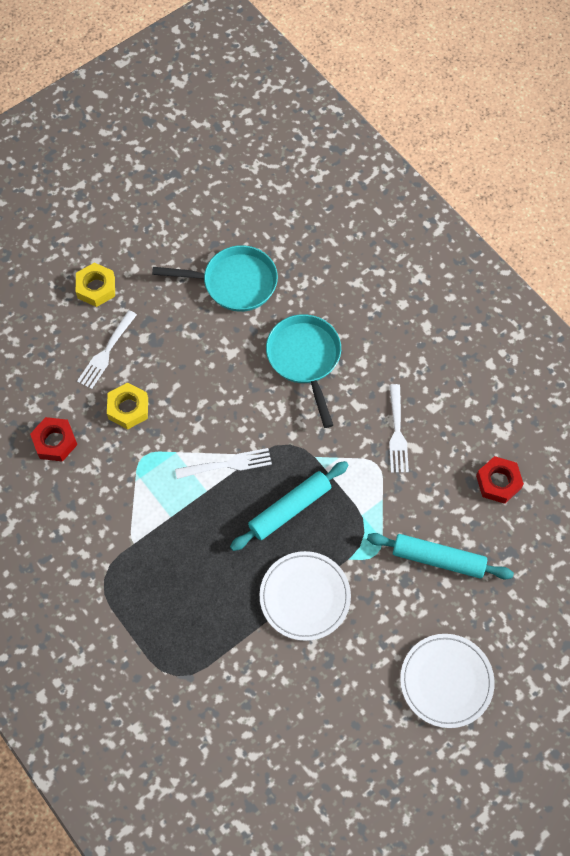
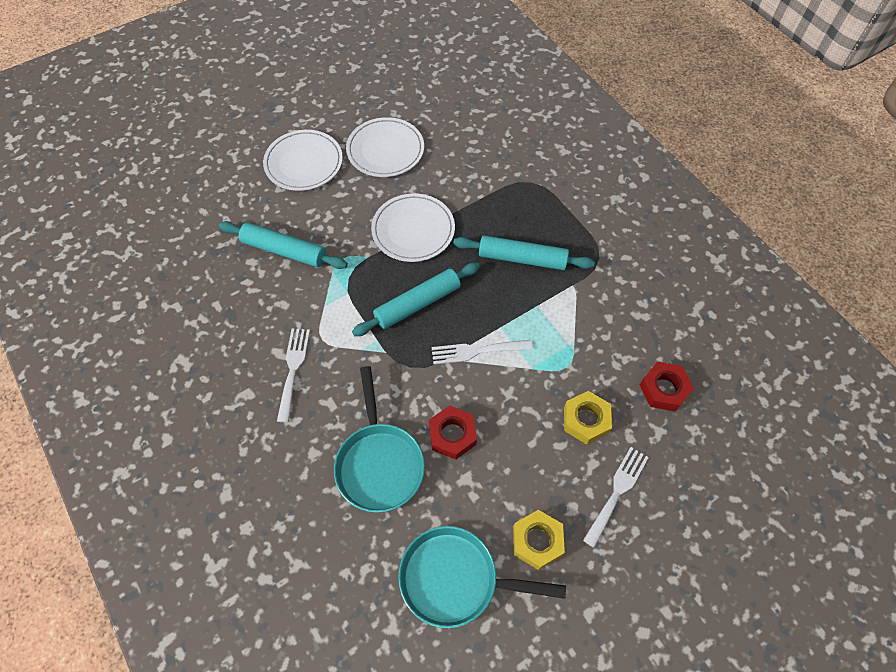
camera: 175 degrees left, 5 degrees down
(96, 288) = (638, 587): yellow nut -> yellow nut (537, 541)
(185, 571) = (522, 258): none -> turquoise rolling pin
(352, 710) = (385, 150): none -> white plate
(498, 482) = (204, 312): red nut -> red nut (452, 435)

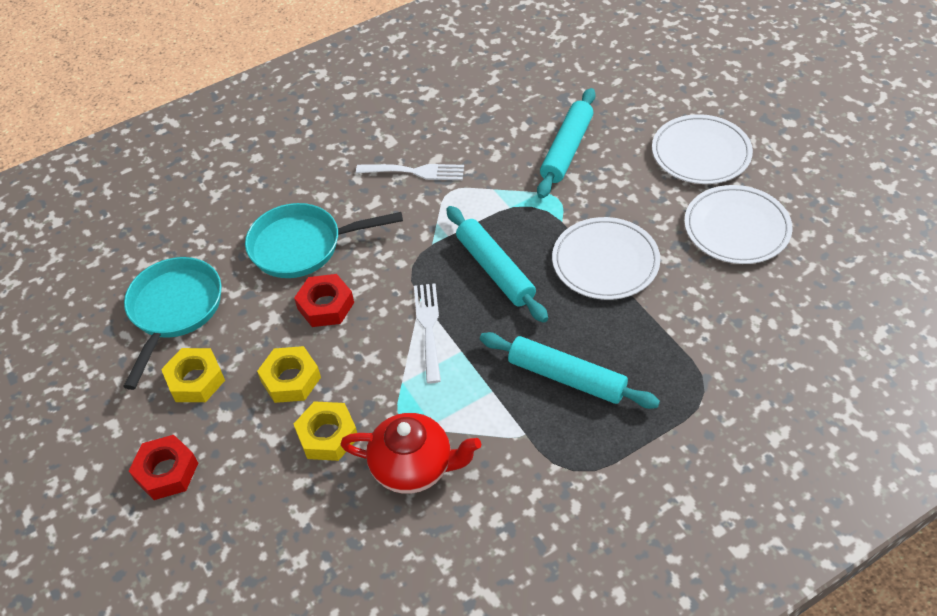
camera: 95 degrees right, 10 degrees down
(522, 258) = (567, 377): turquoise rolling pin -> turquoise rolling pin turned 75 degrees counterclockwise
(533, 456) = (291, 379): none -> yellow nut
(607, 356) = (413, 467): none -> red teapot
(617, 492) = (234, 461): white fork -> none
(664, 389) = (360, 530): red nut -> red nut (166, 472)

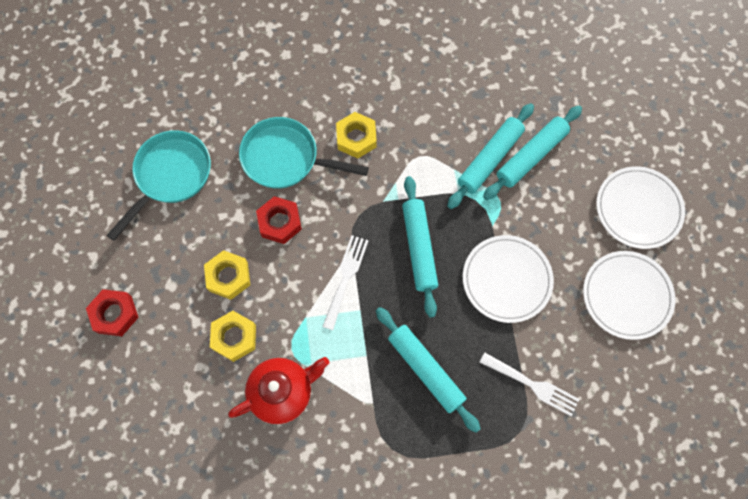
camera: 20 degrees right, 20 degrees up
(195, 380) = (162, 246): yellow nut -> yellow nut (356, 138)
(413, 467) = (282, 392): red teapot -> red teapot turned 60 degrees counterclockwise
(415, 172) = (401, 124): white fork -> white fork (533, 385)
(526, 167) = (490, 159): none -> turquoise rolling pin

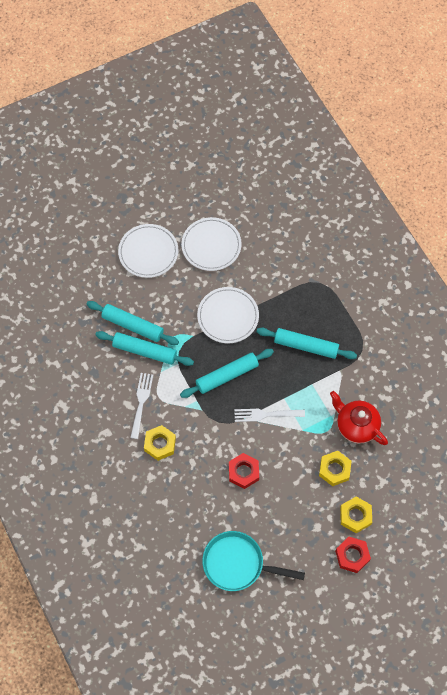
camera: 110 degrees left, 5 degrees down
(228, 277) = (295, 491): yellow nut -> yellow nut (355, 516)
(286, 158) = (193, 487): turquoise pan -> none
(426, 370) = (306, 346): turquoise rolling pin -> turquoise rolling pin turned 75 degrees clockwise
(533, 385) = (289, 283): white fork -> white fork (141, 402)

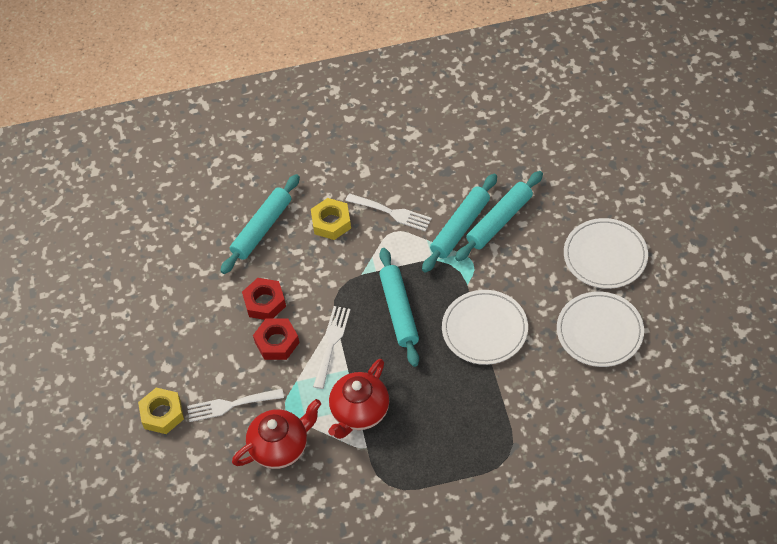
camera: 110 degrees right, 10 degrees down
(238, 564) = (156, 273): turquoise pan -> none
(306, 346) = (414, 414): turquoise rolling pin -> turquoise rolling pin (262, 229)
(314, 381) = (359, 412): none -> red teapot
(334, 469) = (230, 405): yellow nut -> white fork
(352, 556) = (115, 397): red nut -> red nut (277, 342)

